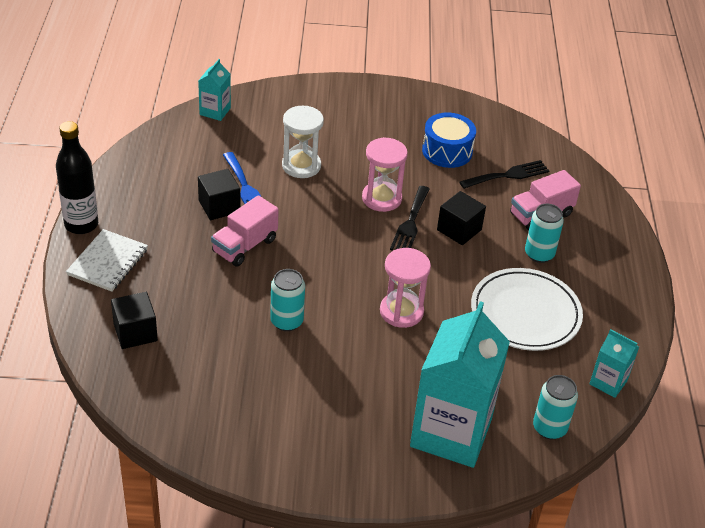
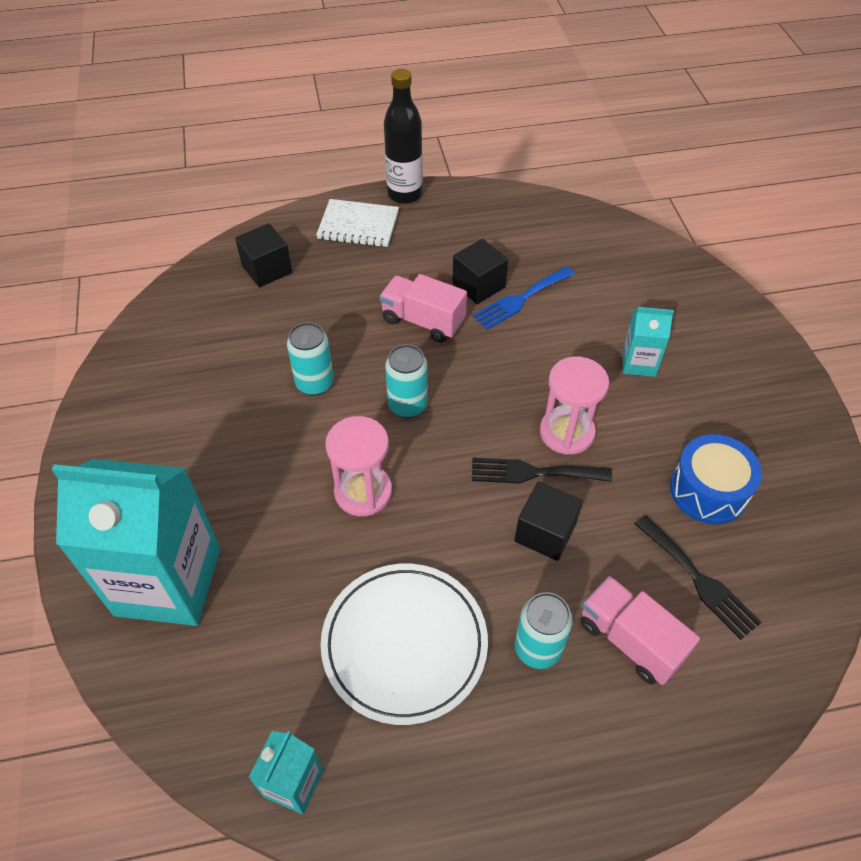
camera: 80 degrees right, 10 degrees up
(215, 111) = (641, 243): turquoise carton -> turquoise carton (638, 363)
(301, 166) = (587, 340): white hourglass -> none
(549, 428) = (191, 704): turquoise can -> turquoise can (407, 405)

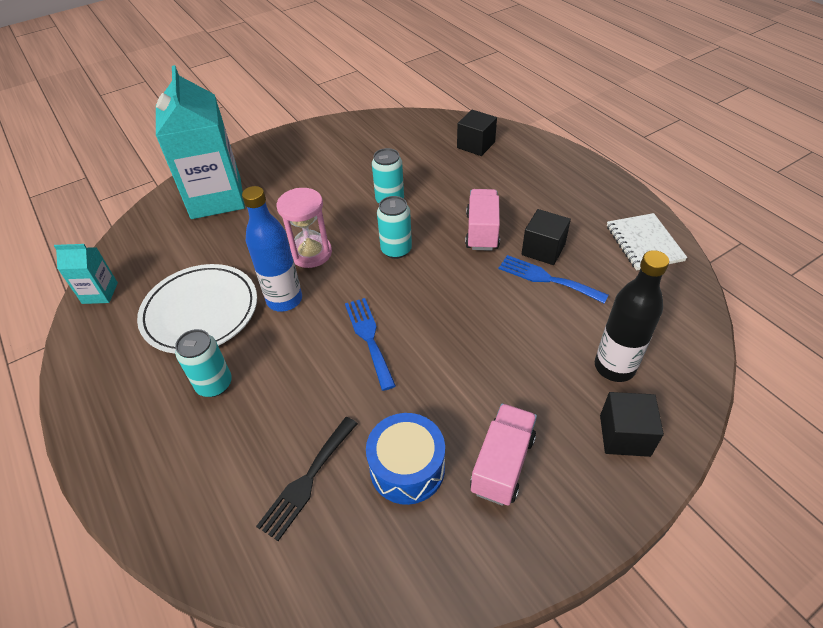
camera: 70 degrees right, 5 degrees down
(358, 226) = (553, 168): white notebook -> white notebook (644, 243)
(404, 194) = (609, 179): black bottle -> black bottle (614, 367)
(432, 541) = (284, 300): none -> blue bottle
(533, 472) = (369, 338): black fork -> blue fork
(545, 532) = (315, 361): black cube -> black cube (624, 435)
(566, 432) = (420, 348): pink hourglass -> none
(630, 640) = (235, 442): pink truck -> pink truck (502, 464)
(638, 363) = (529, 378): turquoise carton -> none

